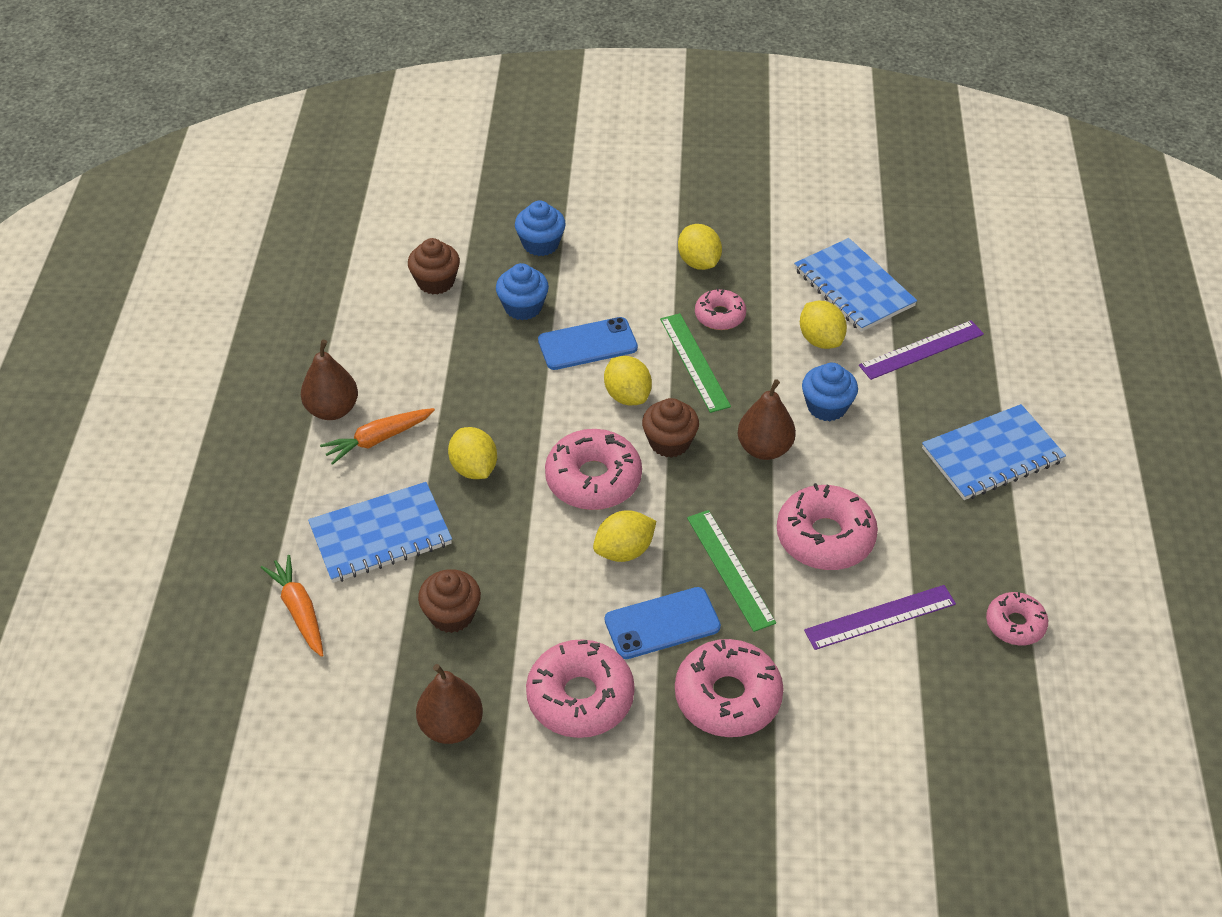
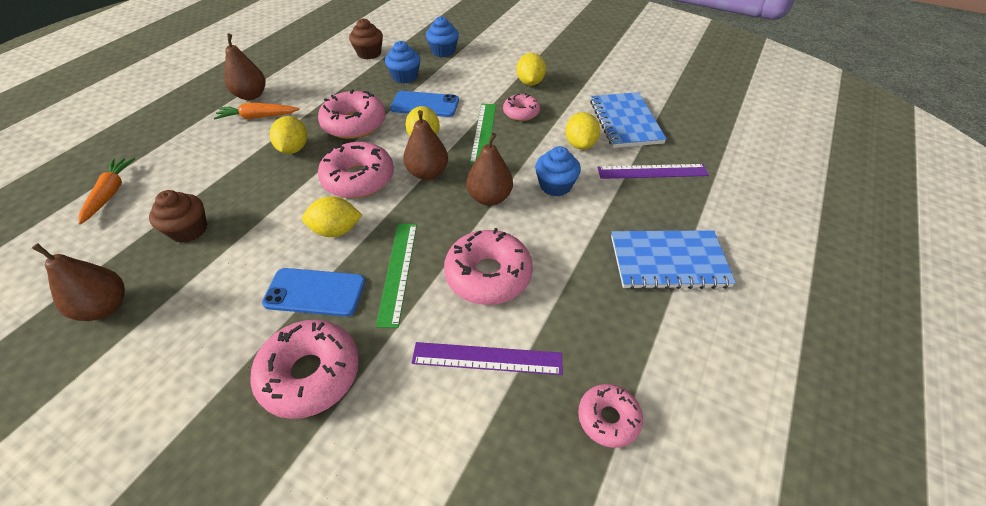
camera: 25 degrees right, 0 degrees up
(381, 535) = (202, 167): blue notebook -> none
(580, 697) = (207, 324): pink donut -> pink donut (354, 124)
(669, 442) = (427, 173): brown cupcake -> brown pear

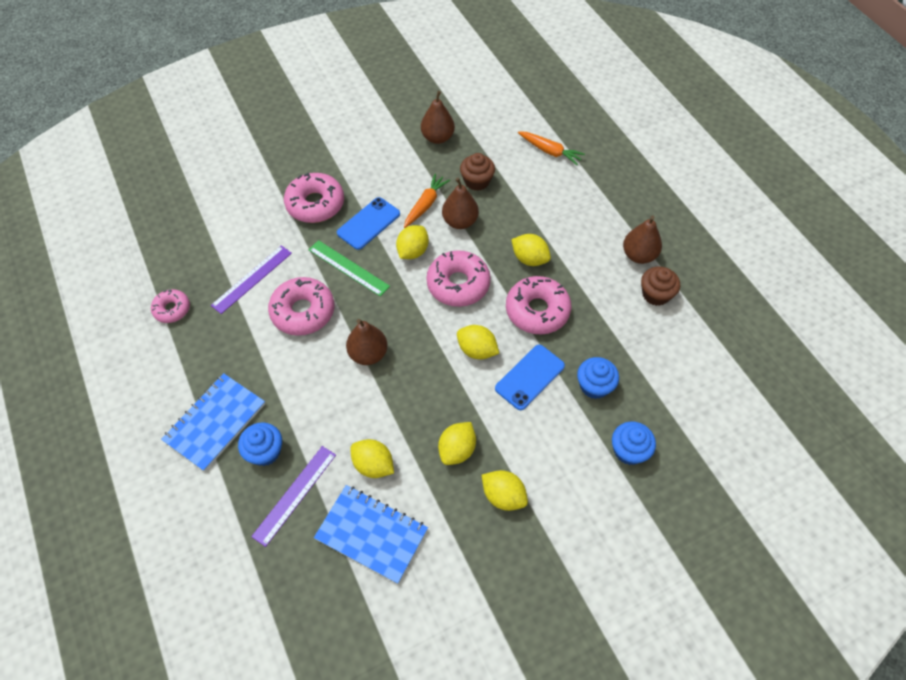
camera: 125 degrees right, 10 degrees up
(258, 117) = (596, 250): orange carrot -> orange carrot (425, 204)
(369, 53) = (668, 376): brown cupcake -> brown cupcake (655, 294)
(427, 173) = (429, 330): brown pear -> brown pear (460, 221)
(484, 132) = (450, 399): green ruler -> none
(521, 112) = (457, 450): pink donut -> yellow lemon
(555, 185) = (343, 407): blue cupcake -> blue cupcake (265, 451)

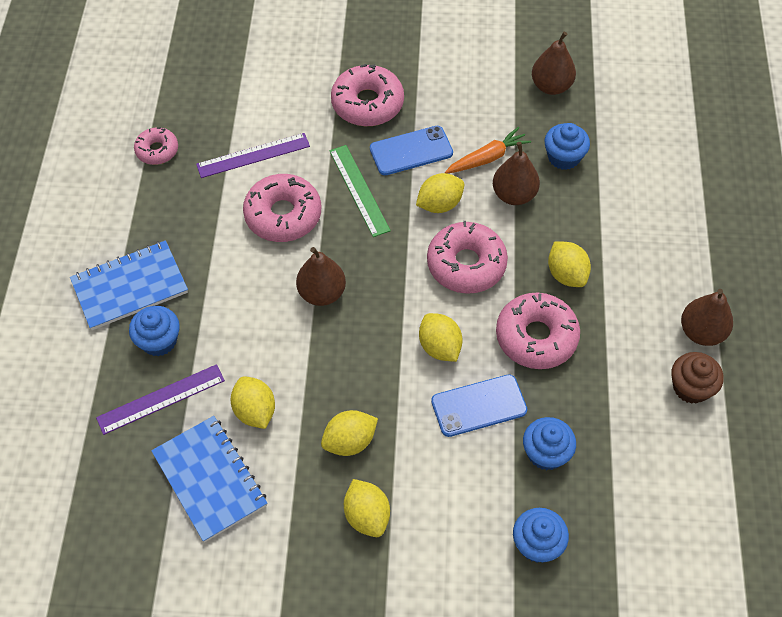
camera: 30 degrees right, 0 degrees up
(477, 181) = (563, 157): brown cupcake -> blue cupcake
(550, 151) = (675, 160): orange carrot -> none

